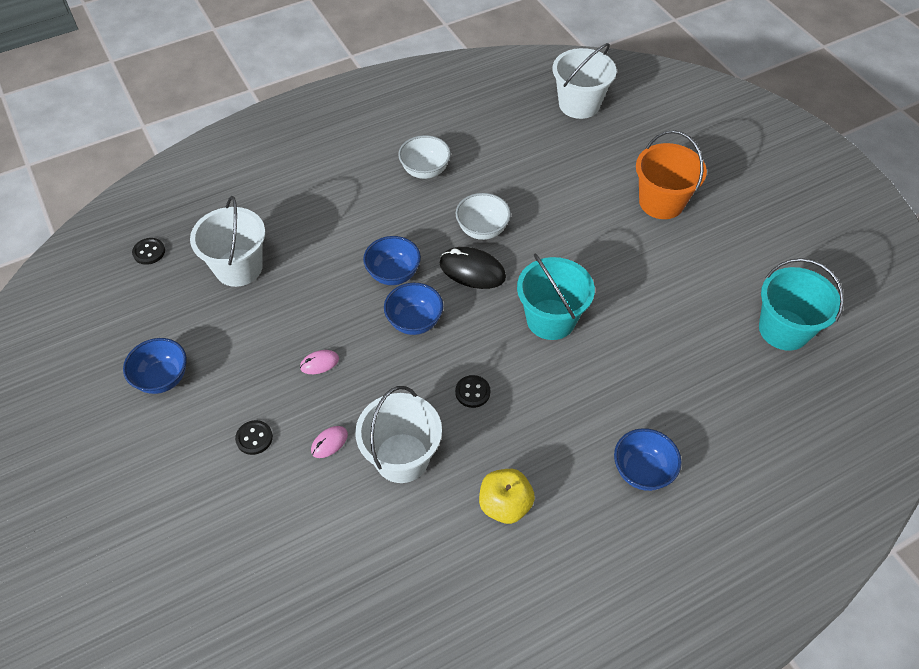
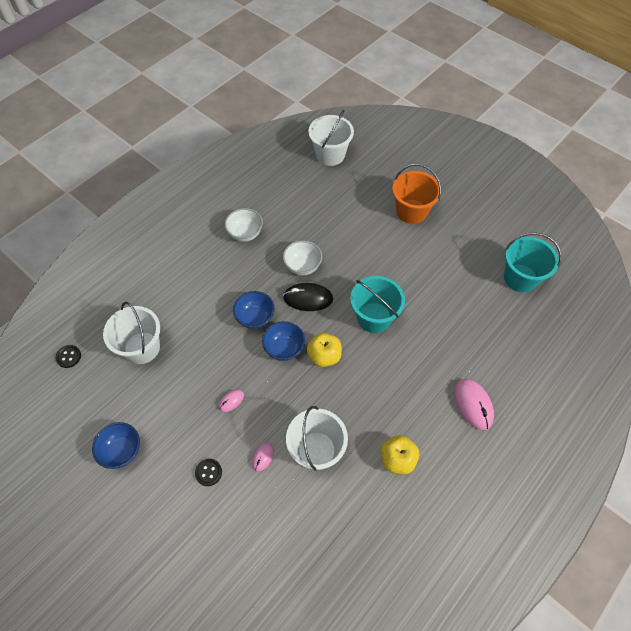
camera: 20 degrees left, 5 degrees up
(462, 347) = (324, 356): none -> yellow apple
(472, 392) = (344, 387): black button -> none
(642, 471) = (473, 404): blue bowl -> pink mouse

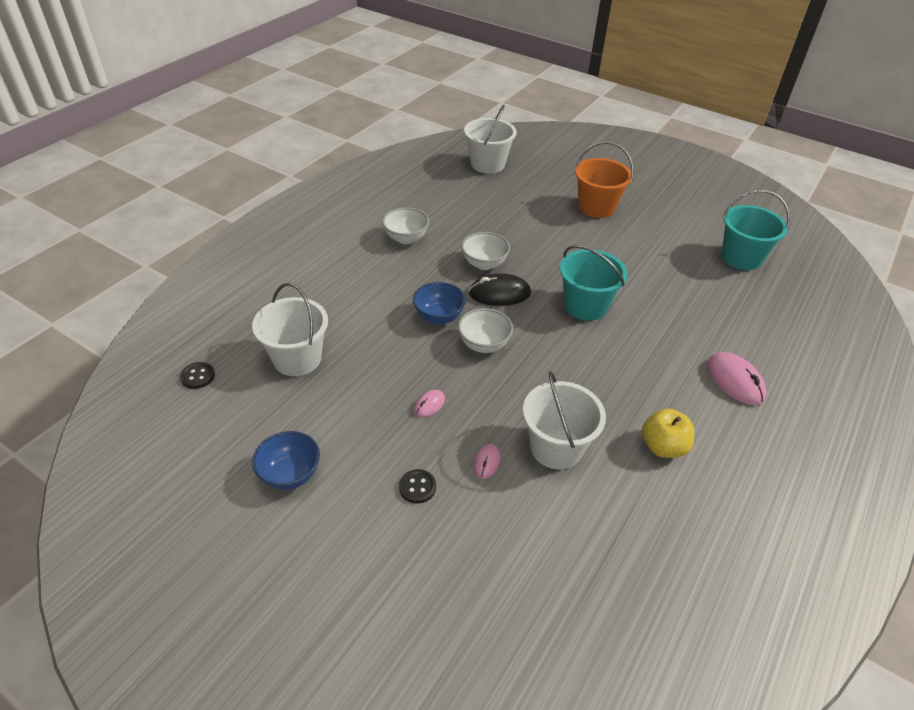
camera: 10 degrees left, 15 degrees down
(284, 348) = (484, 344): blue bowl -> white bowl
(324, 356) = (536, 348): yellow apple -> none

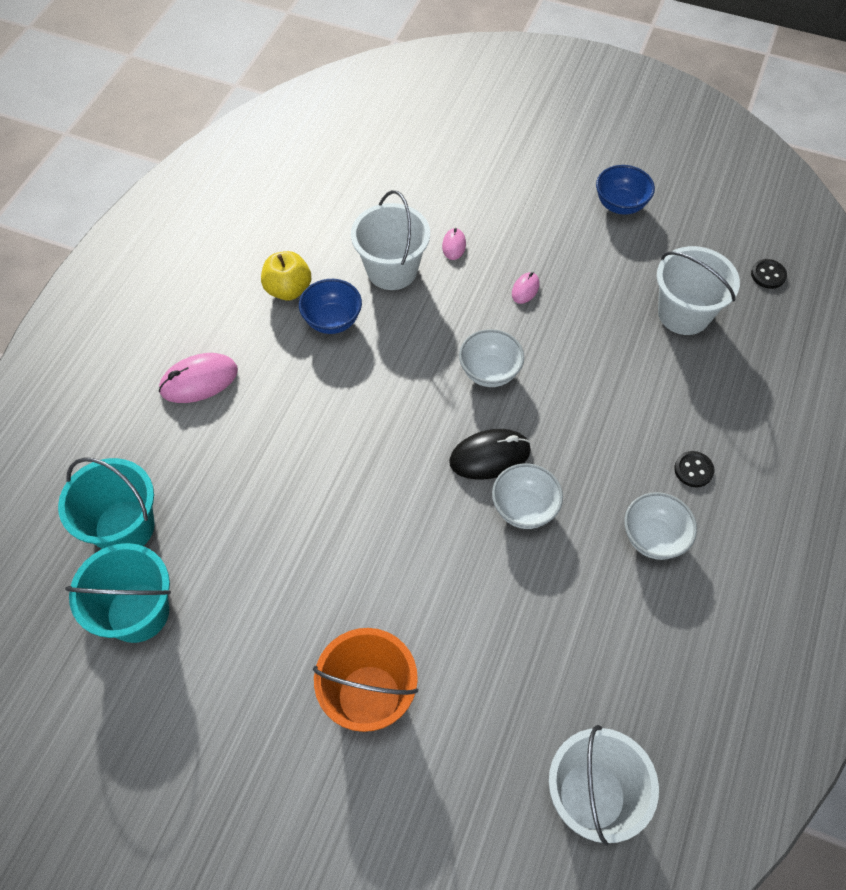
camera: 170 degrees right, 15 degrees up
(417, 487) = (508, 214): black button -> black button (693, 470)
(438, 317) = (554, 401): blue bowl -> blue bowl (332, 321)
(585, 306) = (374, 459): turquoise bucket -> turquoise bucket (124, 527)
(735, 381) = (199, 380): pink mouse -> pink mouse turned 75 degrees counterclockwise

